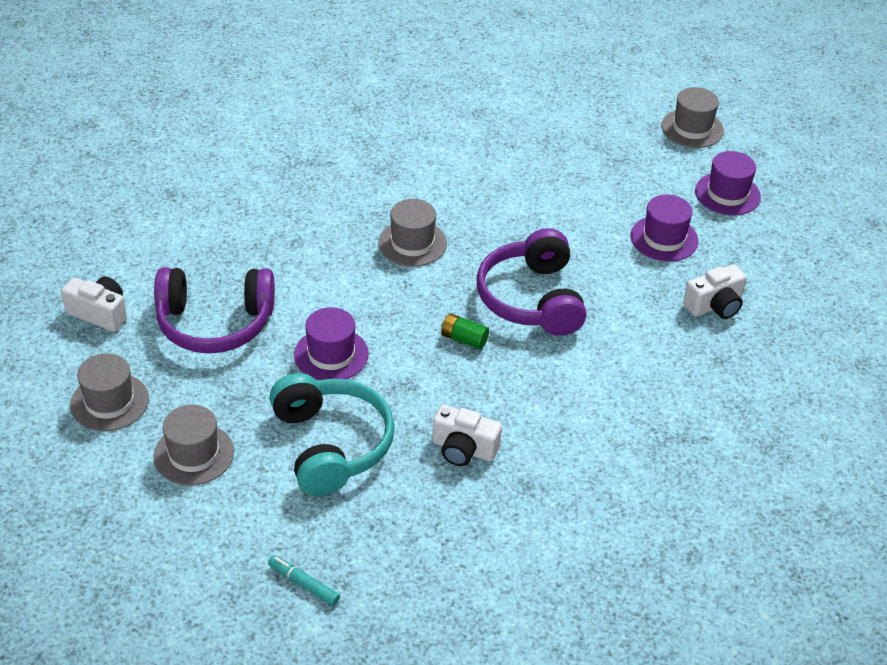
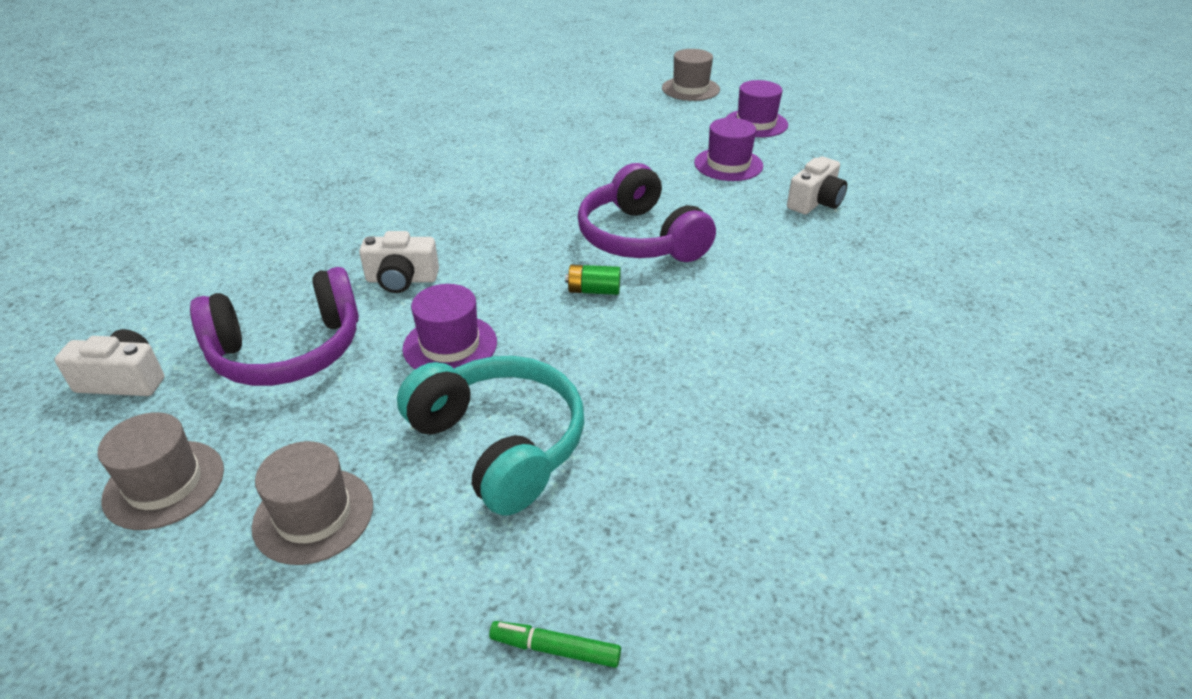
camera: 20 degrees left, 5 degrees down
(304, 584) = (555, 649): turquoise marker -> green marker
(412, 243) = (487, 222): grey hat -> none
(463, 449) = (664, 399): white camera -> white camera (402, 280)

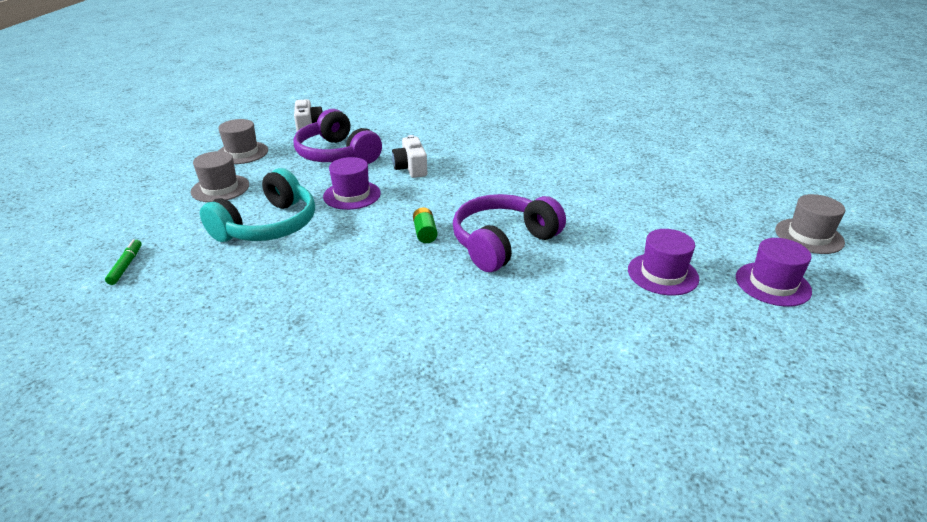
camera: 75 degrees right, 5 degrees down
(815, 202) = (628, 334): white camera -> none

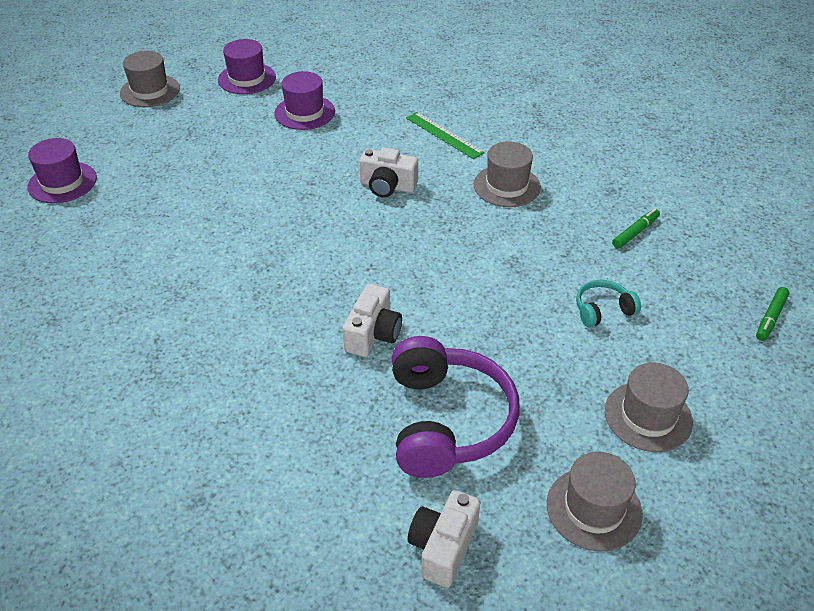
camera: 145 degrees left, 10 degrees up
(259, 288) = (635, 232): none -> green marker
(268, 226) = (603, 310): turquoise headphones -> turquoise headphones, size x0.47
(352, 195) = (482, 318): purple hat -> purple hat (62, 182)
(404, 283) = (507, 186): none -> grey hat
(425, 233) = (446, 227): green battery -> none
(503, 243) = (387, 186): purple headphones -> white camera
(512, 309) = (444, 135): none -> green ruler

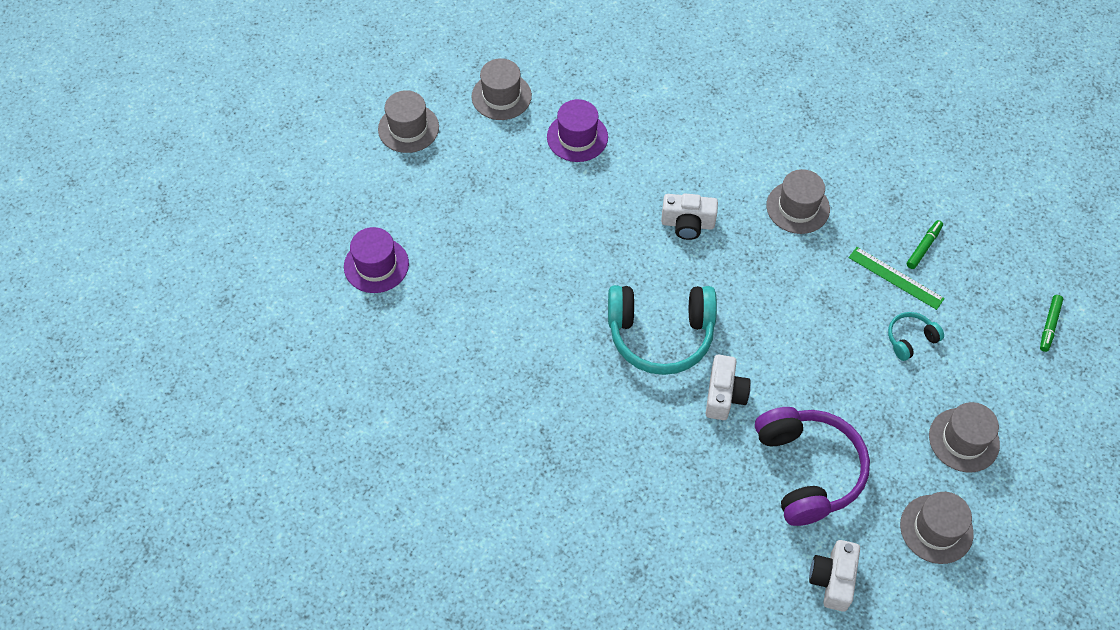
camera: 10 degrees left, 15 degrees up
(247, 78) = (501, 96): purple hat -> grey hat
(323, 272) = (660, 335): none -> turquoise headphones
(444, 135) = (722, 149): green ruler -> green ruler (895, 278)

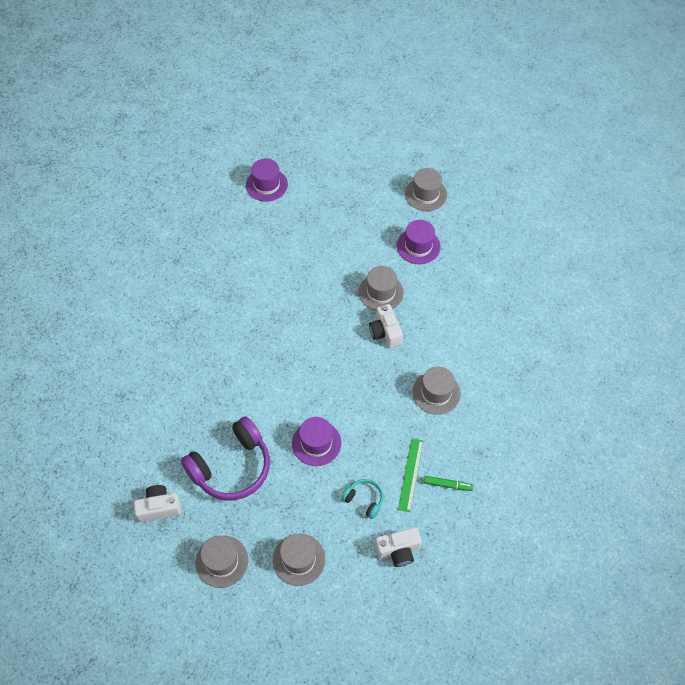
camera: 65 degrees right, 0 degrees up
(408, 128) = (372, 159): grey hat -> grey hat (381, 292)
(660, 335) = (292, 348): turquoise headphones -> none
(724, 395) = (265, 399): white camera -> white camera (398, 550)
(812, 360) = (316, 443): none -> purple hat
(1049, 325) = (424, 593): green marker -> none

